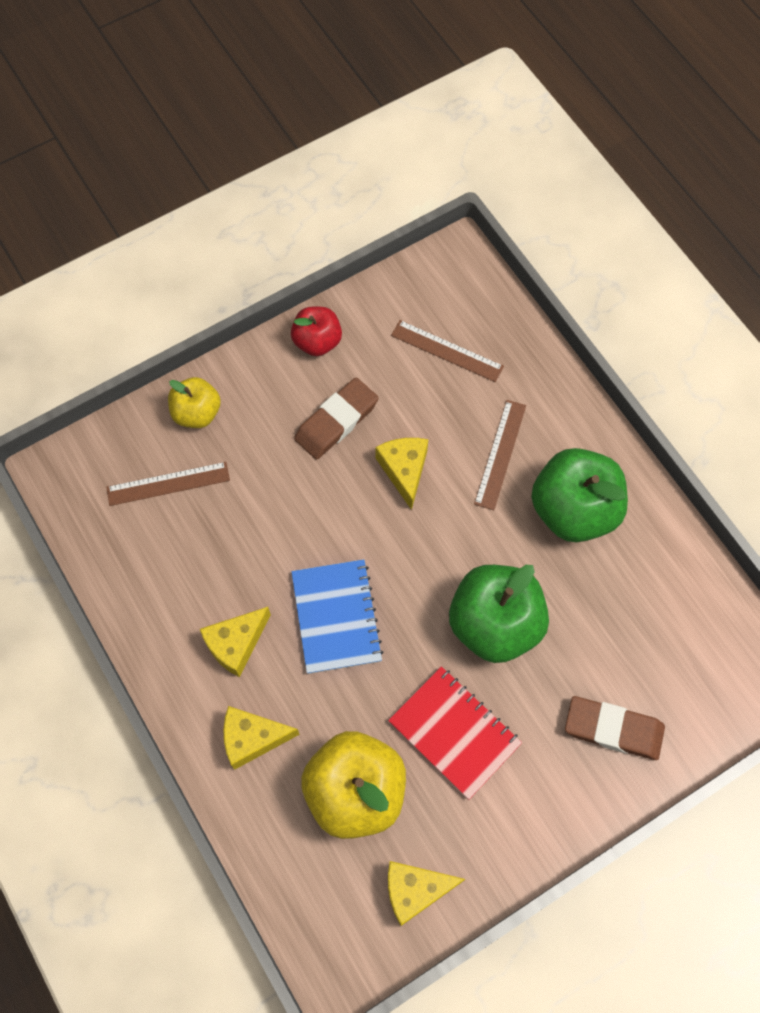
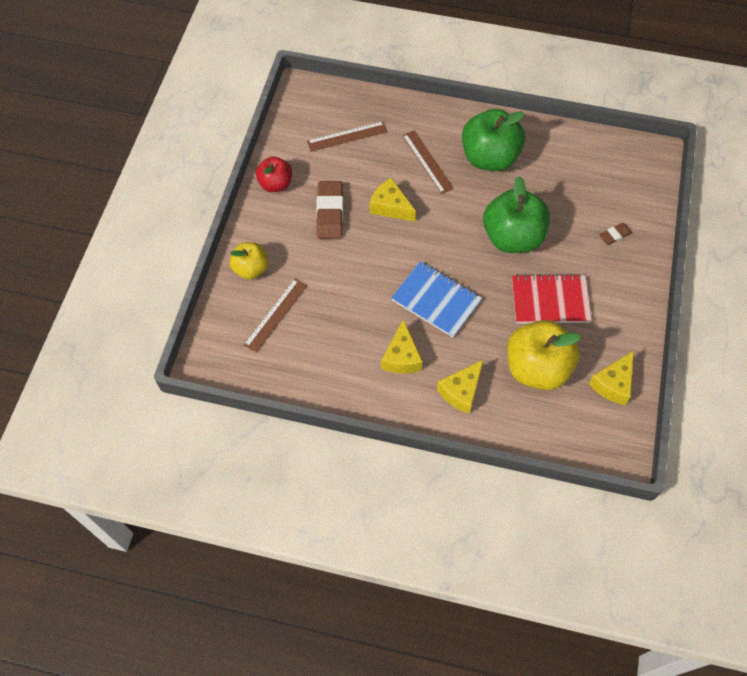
camera: 45 degrees left, 5 degrees down
(613, 729) = (614, 235): brown eraser -> brown eraser, size x0.54

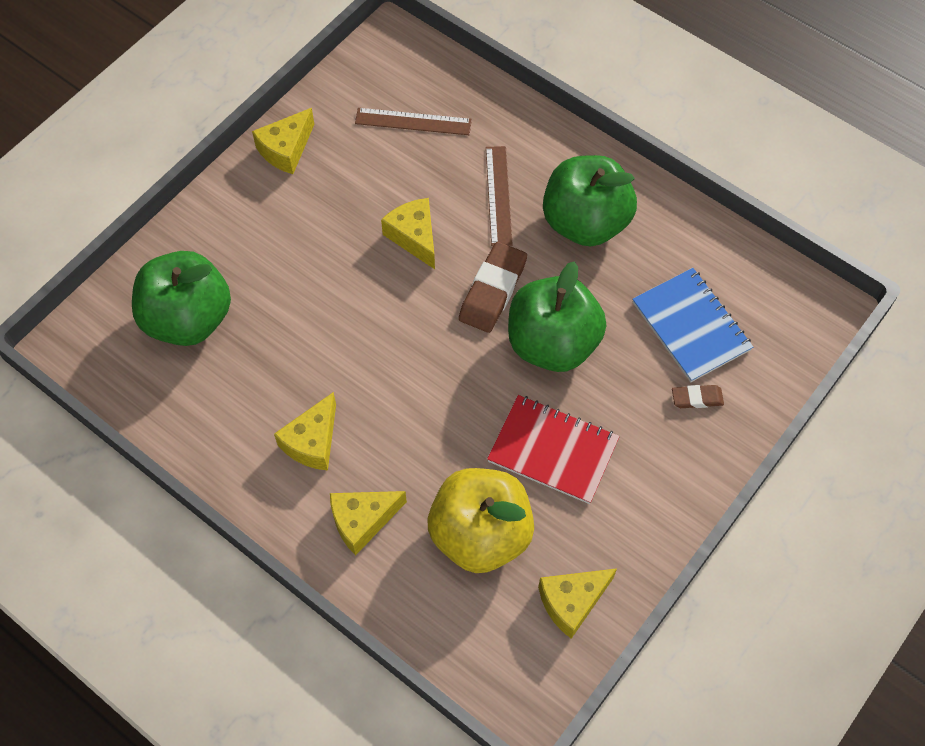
camera: 25 degrees right, 0 degrees up
(251, 269) = (192, 247): yellow apple -> none
(275, 184) = (286, 149): red apple -> yellow cheese
(275, 315) = (188, 319): brown ruler -> green apple
(330, 212) = (332, 214): brown eraser -> brown eraser (492, 290)
(436, 300) = (401, 386): blue notebook -> blue notebook (691, 326)

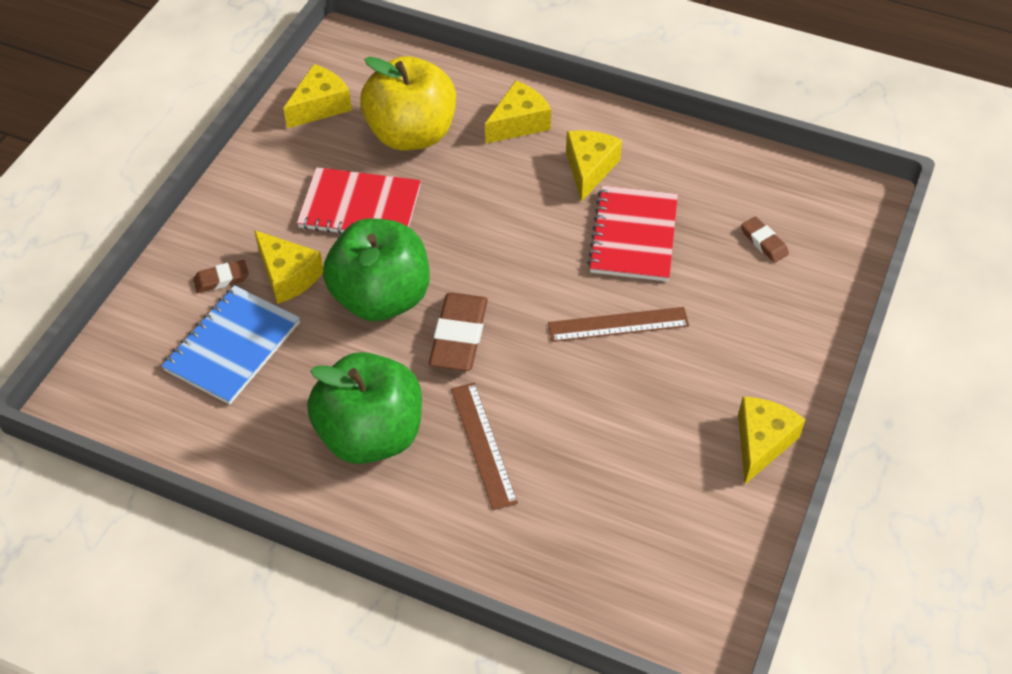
camera: 165 degrees right, 10 degrees down
(188, 319) = (764, 242): green apple -> brown eraser
(302, 354) = (633, 236): none -> red notebook
(413, 121) = (622, 518): brown ruler -> brown ruler (618, 325)
(414, 237) = (565, 374): yellow cheese -> yellow cheese (288, 276)
(691, 326) = (232, 346): blue notebook -> blue notebook turned 75 degrees clockwise

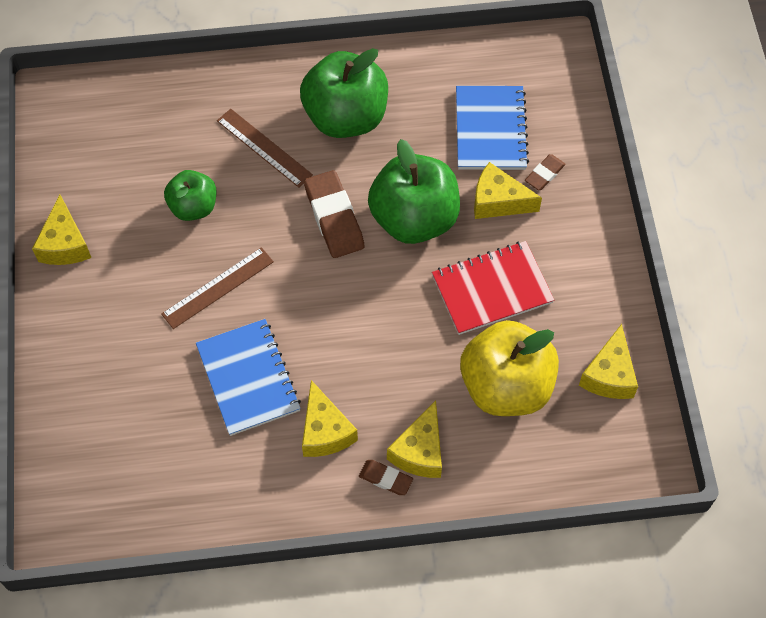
camera: 150 degrees right, 10 degrees up
(599, 416) = (193, 207): none -> green apple
(633, 236) = (248, 378): red notebook -> blue notebook
(764, 242) = (132, 429): brown eraser -> brown eraser (385, 478)

